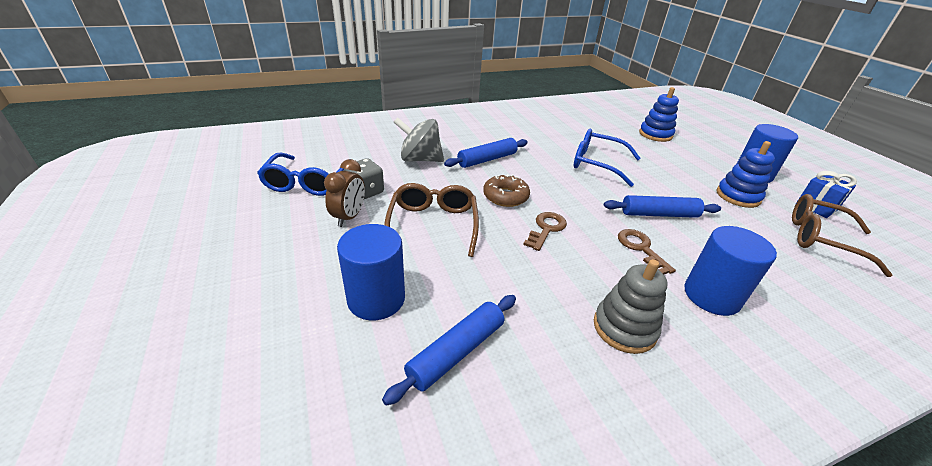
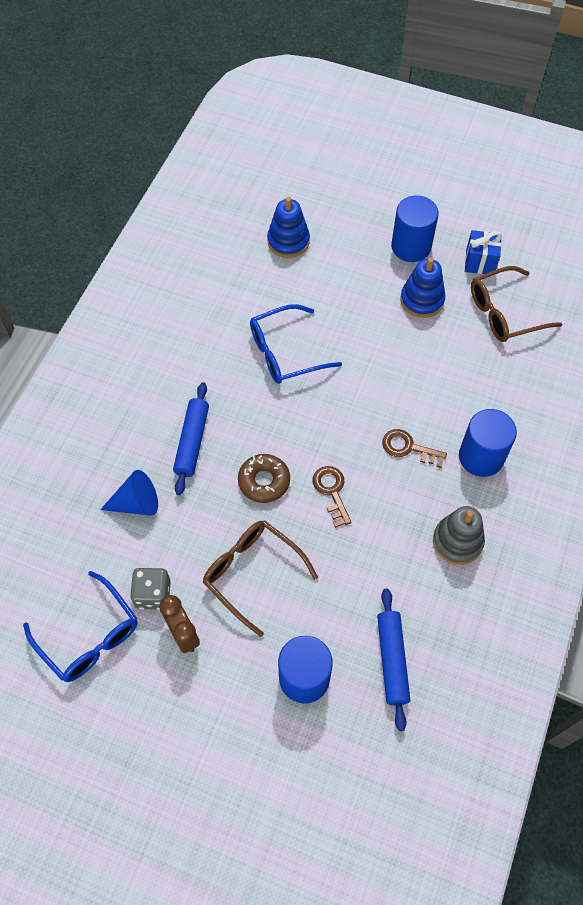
camera: 45 degrees left, 25 degrees up
(420, 159) = (136, 503): grey spinning top -> blue cone
(659, 214) = (388, 388): blue rolling pin -> none

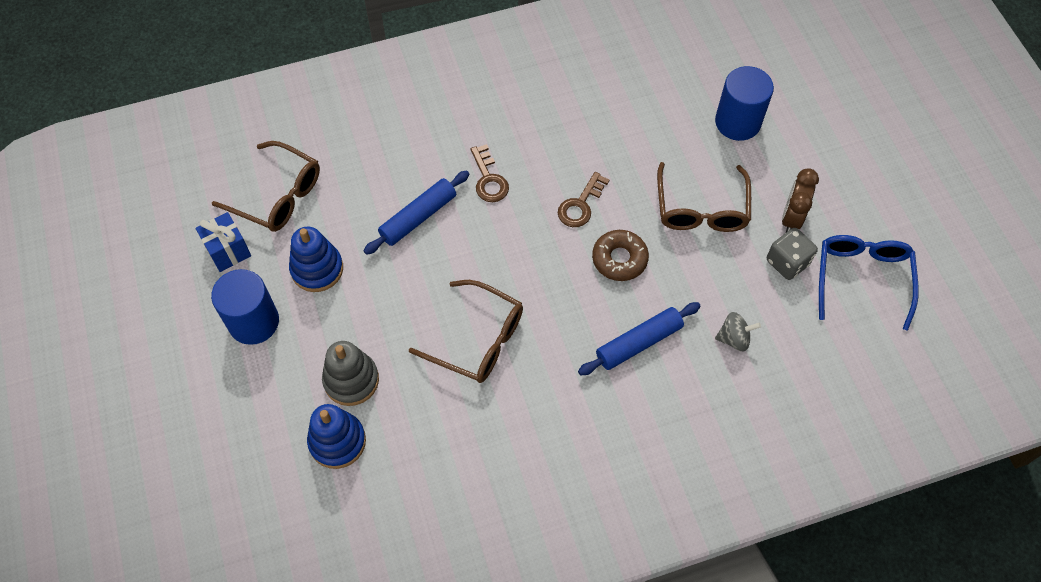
camera: 130 degrees left, 0 degrees up
(136, 503) = (734, 338): blue cone -> grey spinning top
(284, 353) = (479, 340): blue glasses -> brown glasses
(392, 660) = (670, 81): blue rolling pin -> blue rolling pin (418, 217)
(457, 541) = (540, 98): grey stacking toy -> grey stacking toy (351, 380)
(481, 457) = (450, 126): blue cylinder -> none

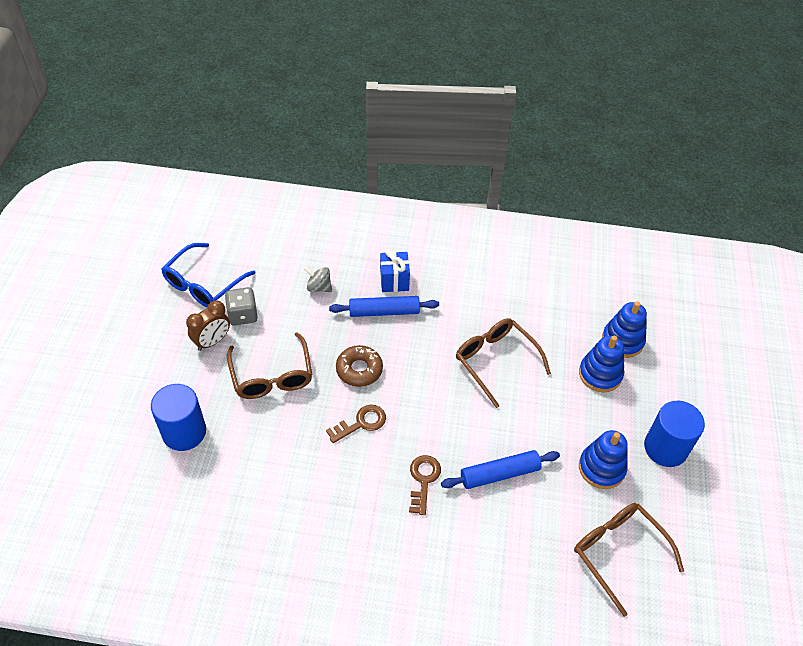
camera: 155 degrees left, 10 degrees down
(228, 251) = (676, 519): blue gift -> blue gift (394, 281)
(351, 380) = (600, 374): grey stacking toy -> blue stacking toy
(701, 210) = (272, 377): brown glasses -> brown glasses turned 135 degrees clockwise

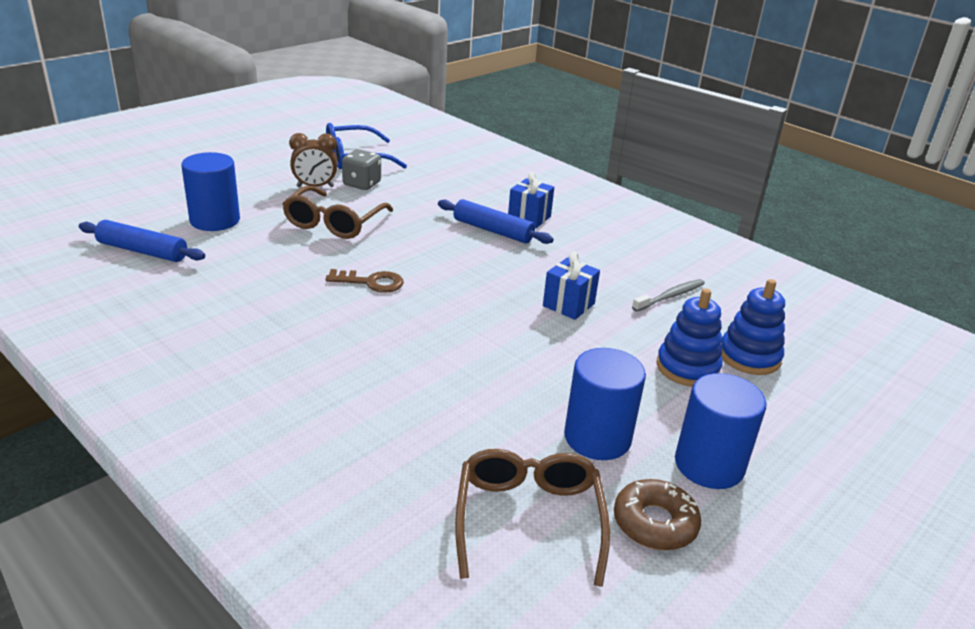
camera: 35 degrees right, 20 degrees down
(319, 287) = (451, 195): grey spinning top -> none
(359, 370) = (418, 252): brown donut -> brown donut (654, 523)
(423, 480) = (377, 345): brown key -> none
(495, 360) = (568, 305): brown glasses -> blue gift
(499, 474) = (465, 381): blue rolling pin -> blue rolling pin (142, 251)
(542, 311) = (670, 296): none -> grey toothbrush
(601, 468) = (597, 438): blue stacking toy -> blue cylinder

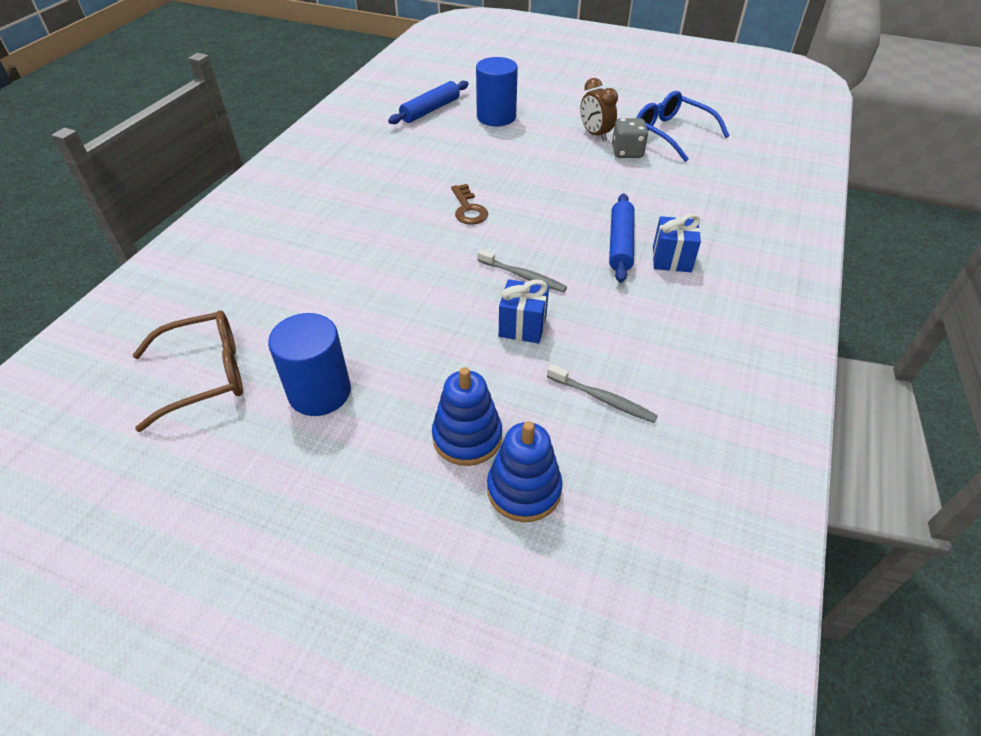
camera: 70 degrees right, 15 degrees up
(142, 251) = (430, 110): blue rolling pin -> blue rolling pin turned 45 degrees clockwise
(333, 223) = (543, 163): brown glasses -> none
(501, 285) = (523, 276): none -> grey toothbrush
(654, 523) = (220, 452): brown donut -> none
(709, 465) = (311, 479): blue cylinder -> none

